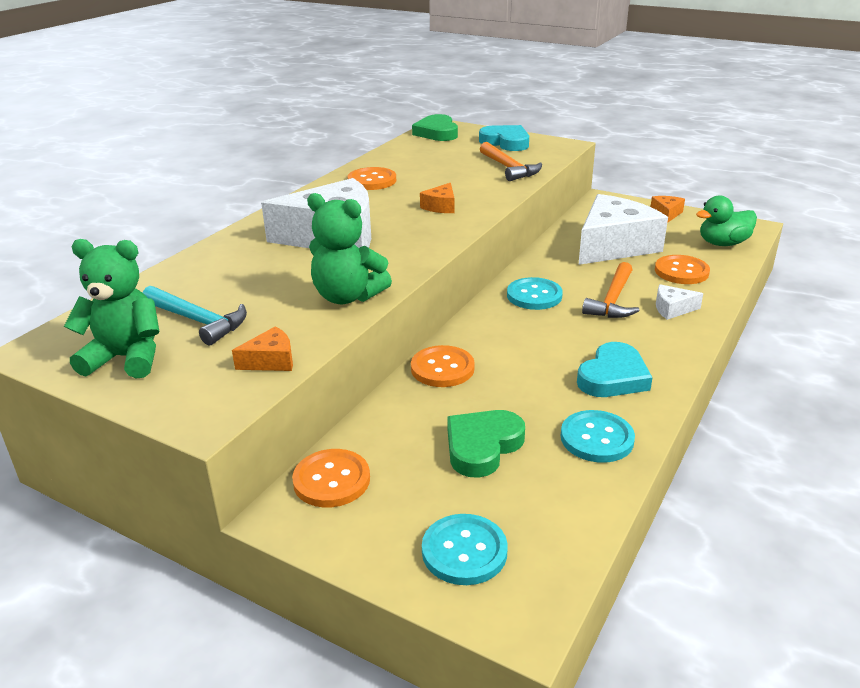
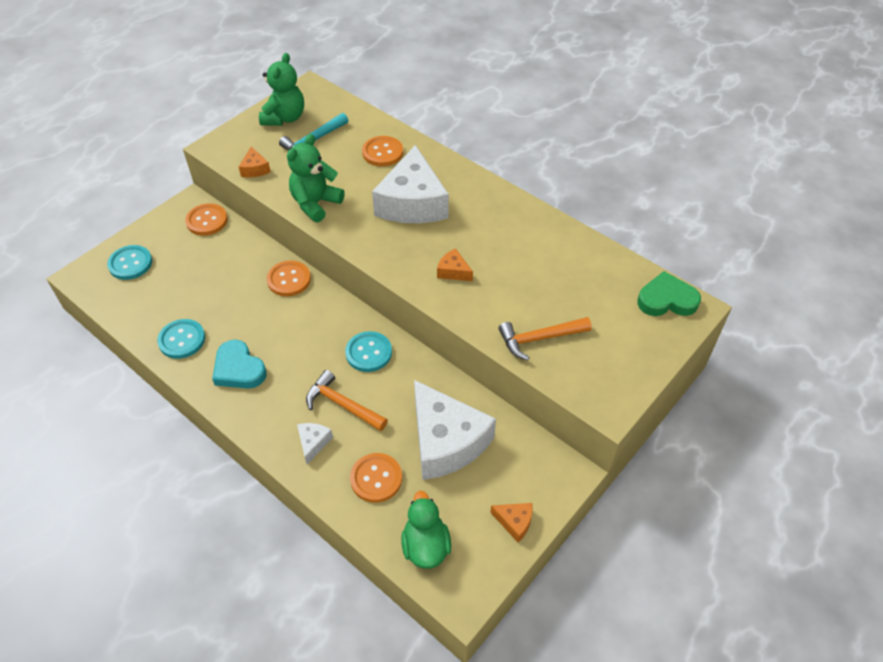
camera: 100 degrees right, 20 degrees up
(372, 181) = (527, 234): orange button -> orange button (382, 152)
(482, 446) = (202, 285): green heart -> none
(506, 142) = (625, 354): turquoise heart -> none

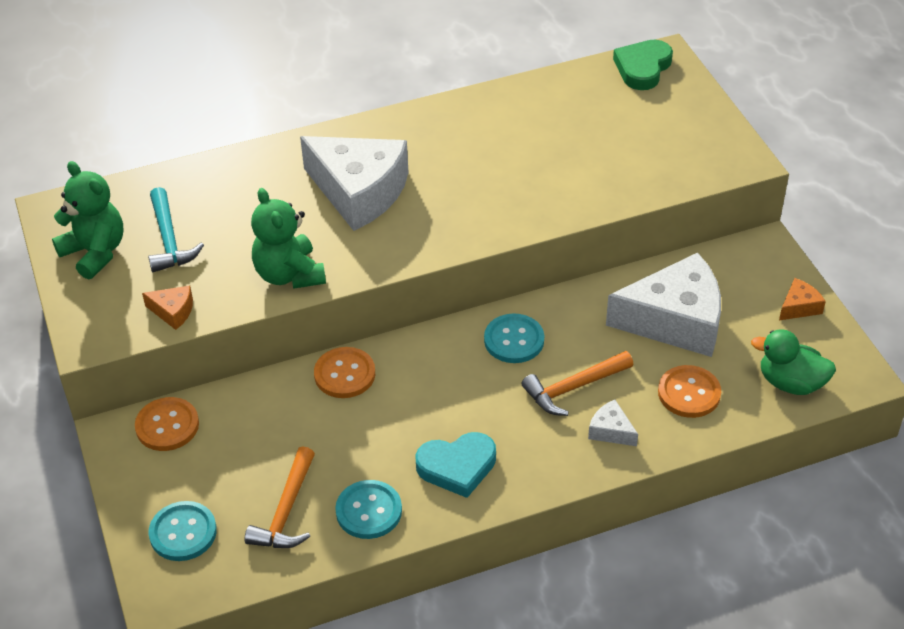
camera: 60 degrees left, 5 degrees down
(382, 152) = (249, 186): orange button -> none
(453, 271) = (493, 199): orange cheese -> none
(539, 339) = (632, 172): orange hammer -> orange hammer (286, 511)

